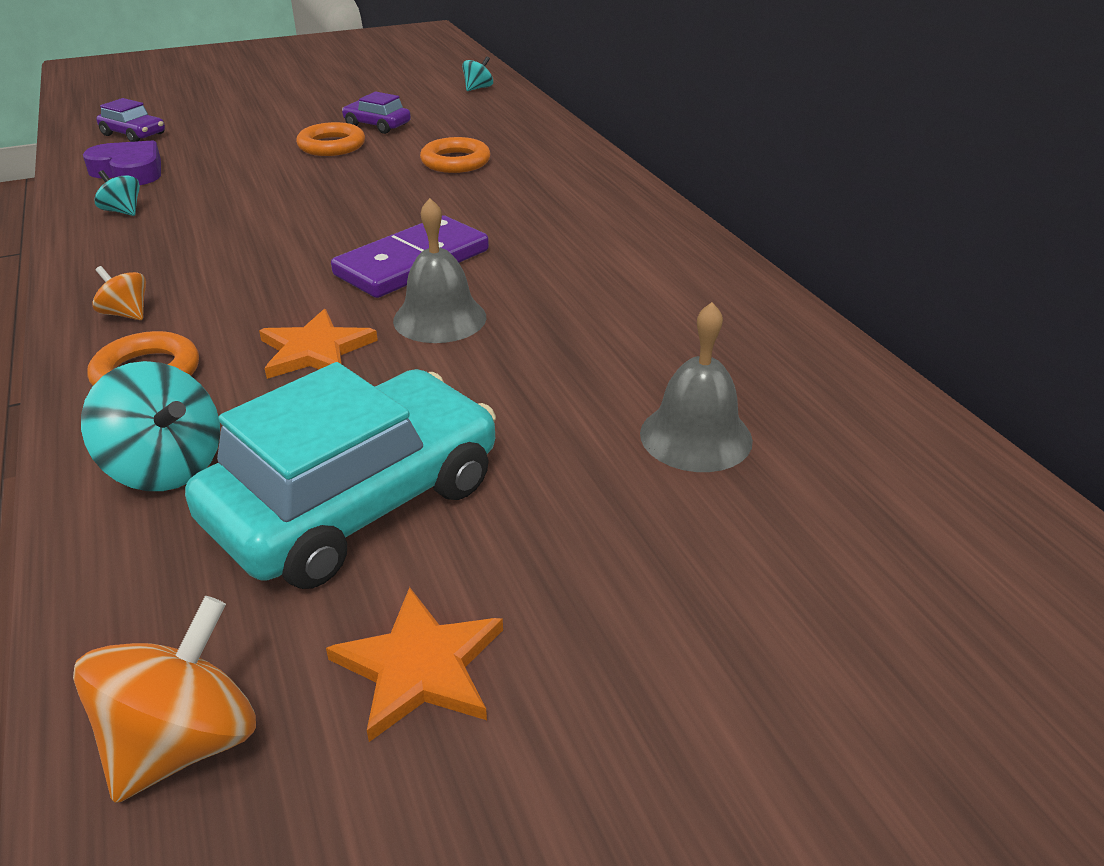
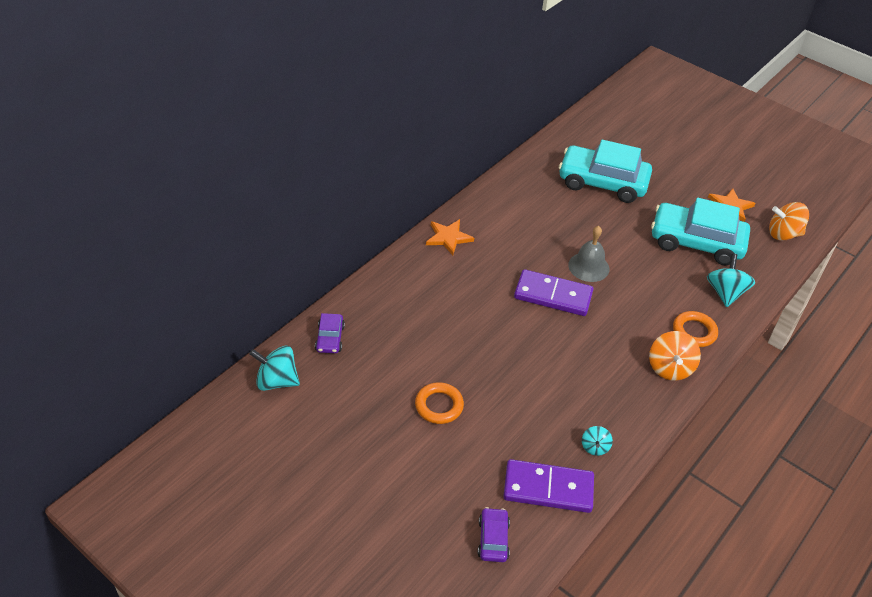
camera: 120 degrees left, 10 degrees up
(126, 314) = (670, 368): orange spinning top -> orange spinning top, size x1.77
(129, 171) = (548, 489): purple heart -> purple domino
(315, 350) = (639, 292): orange star -> orange star (448, 238)
(377, 125) = (388, 401): purple car -> purple car (330, 338)
(455, 162) = (425, 332): orange ring -> none
(478, 88) = (276, 381): turquoise spinning top -> turquoise spinning top, size x1.77
(696, 436) = (602, 182): grey bell -> turquoise car

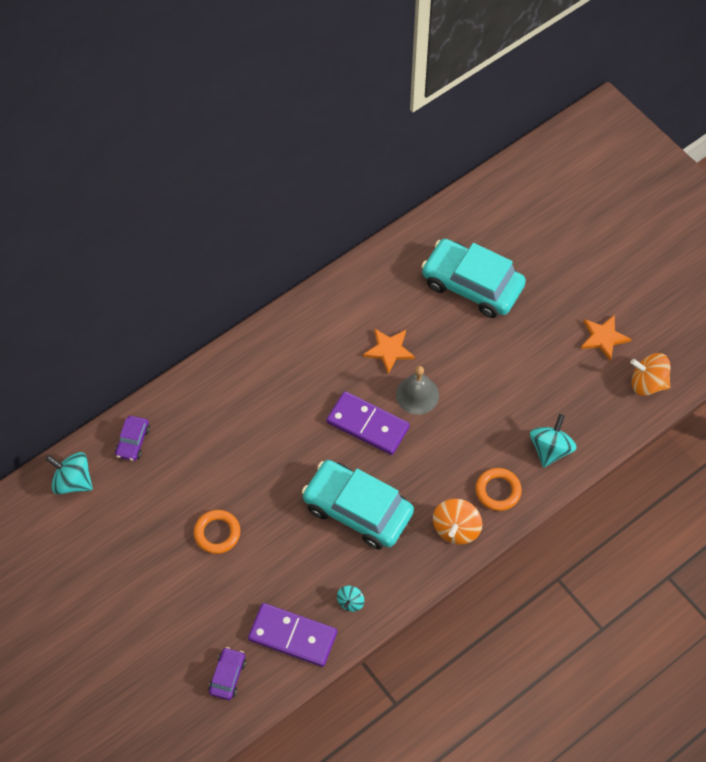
camera: 15 degrees right, 15 degrees up
(448, 238) = (282, 336): orange star -> orange star (389, 350)
(696, 242) = (545, 380): turquoise car -> turquoise car (357, 510)

